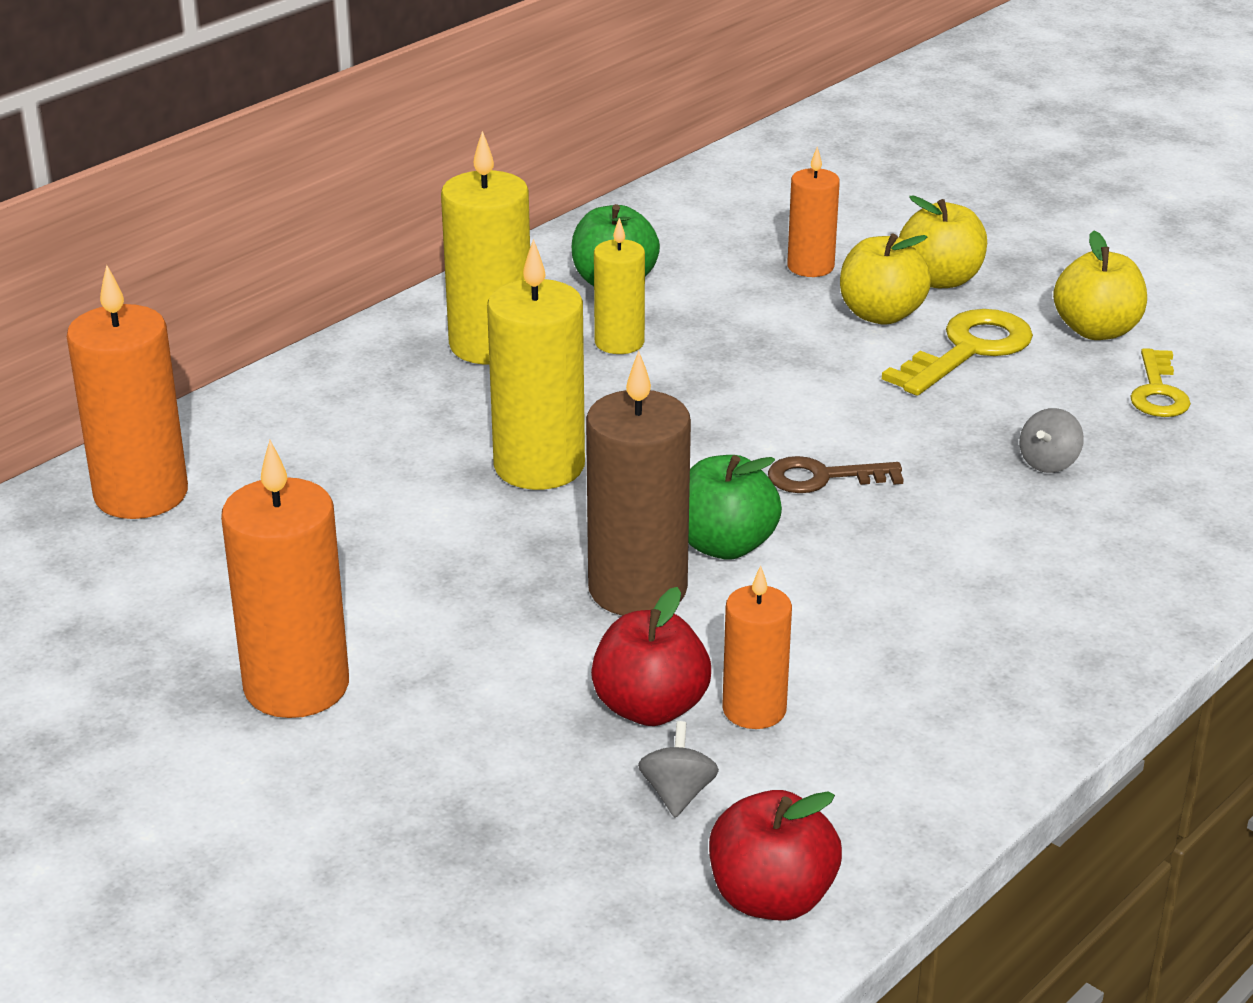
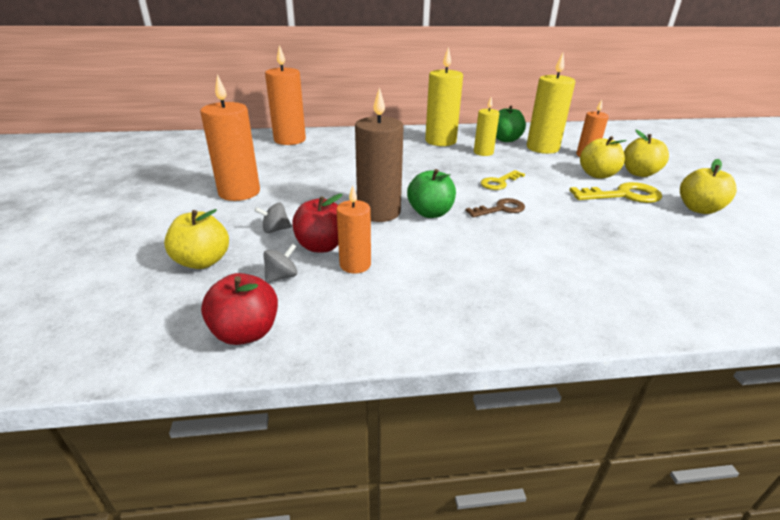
camera: 40 degrees right, 0 degrees up
(504, 848) = (203, 261): none -> yellow apple
(539, 466) = (405, 171): yellow candle -> yellow candle (542, 148)
(823, 477) = (500, 209): brown key -> brown key turned 120 degrees clockwise
(1048, 462) = (613, 241): grey spinning top -> grey spinning top (275, 229)
(1158, 392) = (708, 239): yellow key -> yellow key (499, 182)

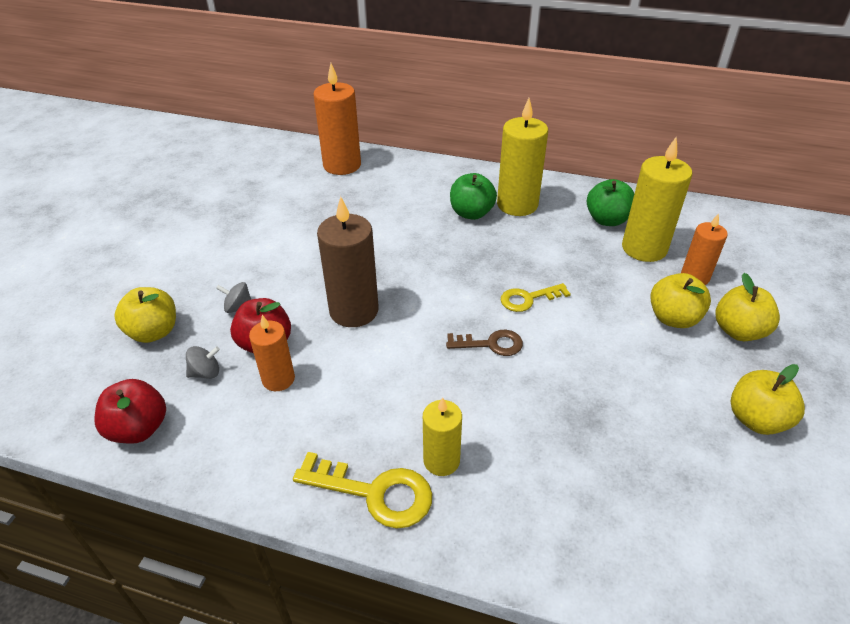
camera: 25 degrees right, 10 degrees up
(239, 192) = (239, 243): orange candle -> none
(430, 213) = (406, 327): green apple -> green apple (471, 213)
(483, 152) = (554, 239): yellow candle -> yellow candle (441, 460)
(623, 195) = (671, 365): yellow key -> yellow key (374, 492)

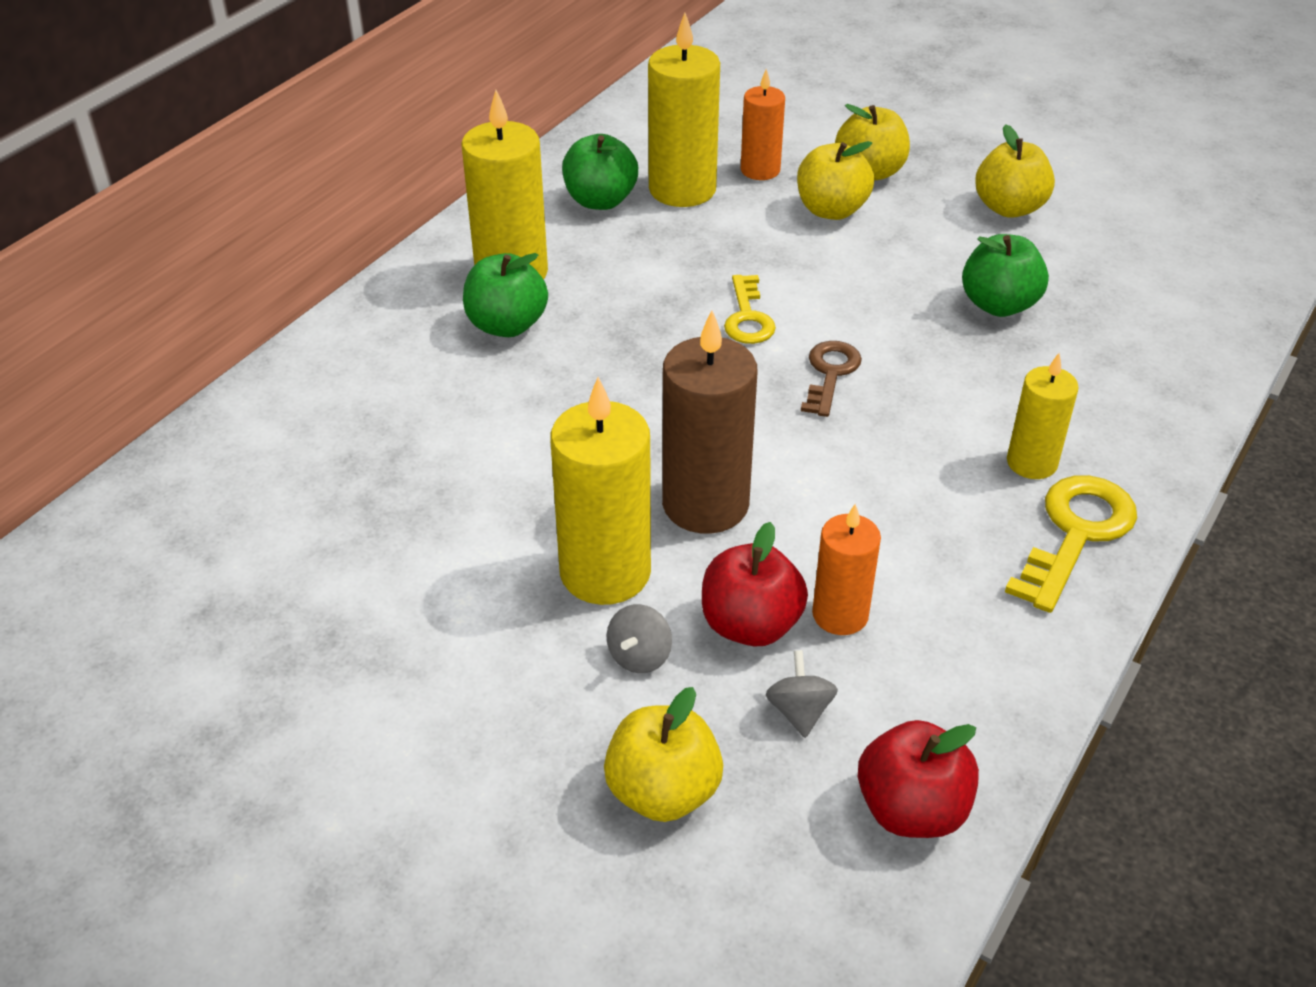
camera: 75 degrees left, 0 degrees up
(294, 285) = (605, 572): none -> yellow candle
(342, 165) = (238, 459): orange candle -> none
(617, 425) = (999, 305): none -> green apple

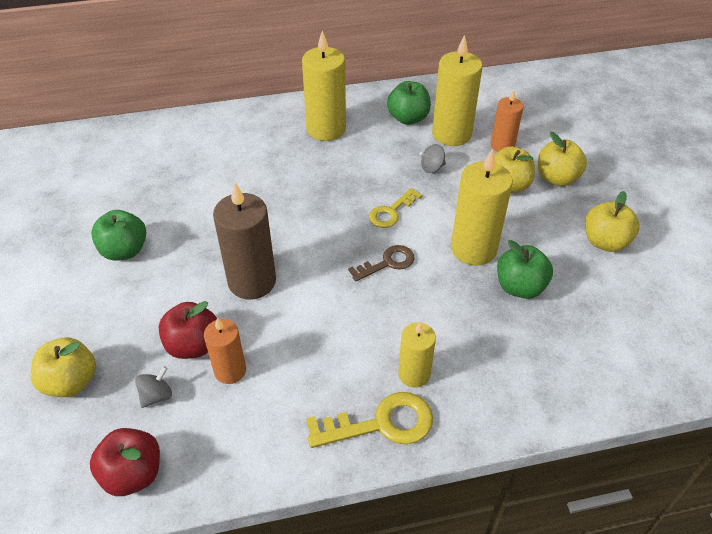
camera: 45 degrees right, 5 degrees up
(507, 325) = (292, 151): green apple -> green apple (124, 251)
(605, 572) = (177, 280): yellow candle -> yellow candle (473, 249)
(639, 656) = (140, 323): grey spinning top -> grey spinning top (432, 168)

